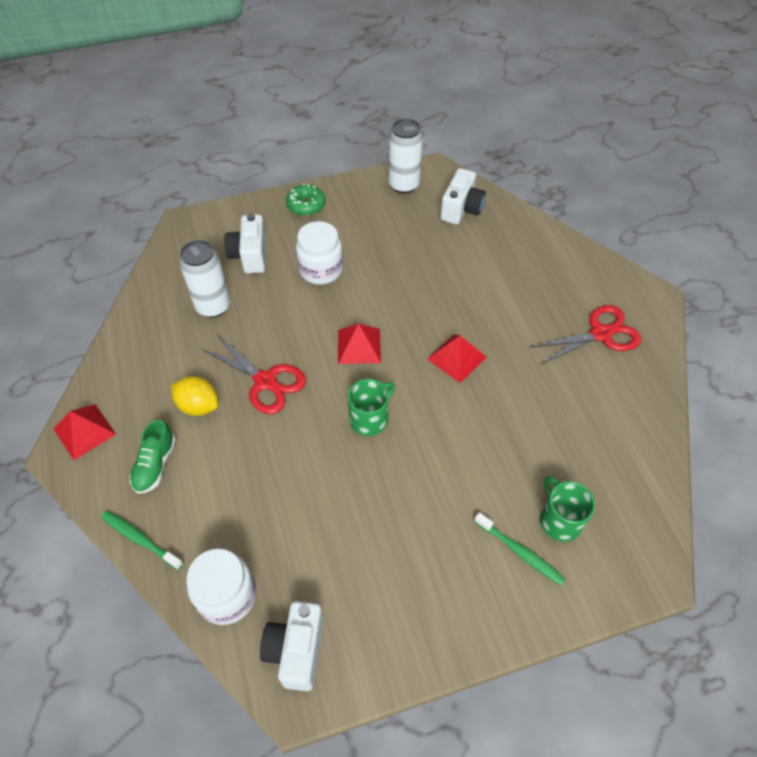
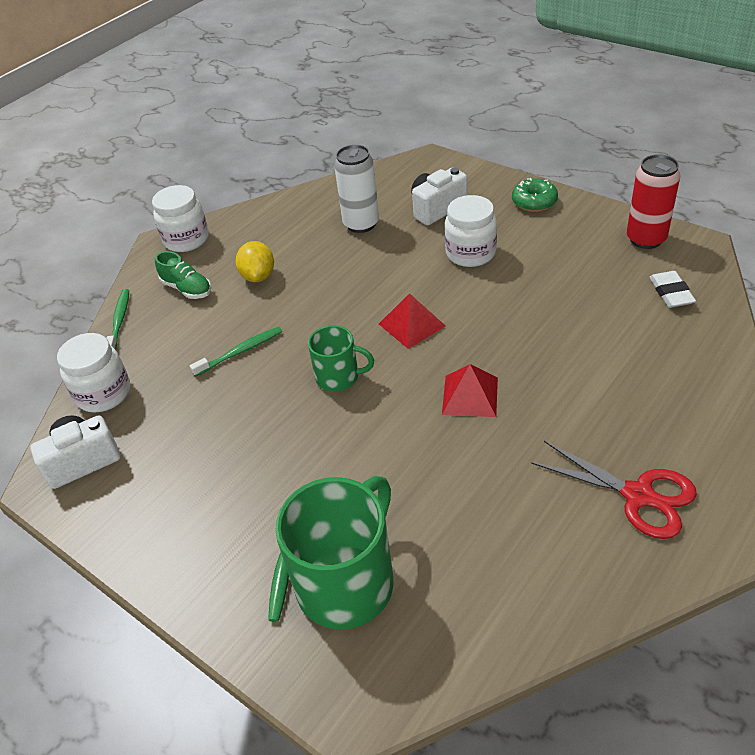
camera: 60 degrees right, 10 degrees down
(84, 431) = (186, 240): red pyramid -> white jar
(155, 465) = (187, 289): green shoe -> green shoe turned 120 degrees counterclockwise
(266, 381) = (316, 295): red scissors -> none
(278, 466) = (240, 352): none -> green toothbrush
(404, 185) = (646, 239): white can -> red can
(461, 209) = (671, 292): white camera -> white eraser
(559, 520) = (347, 582): green mug -> green mug, size x1.82

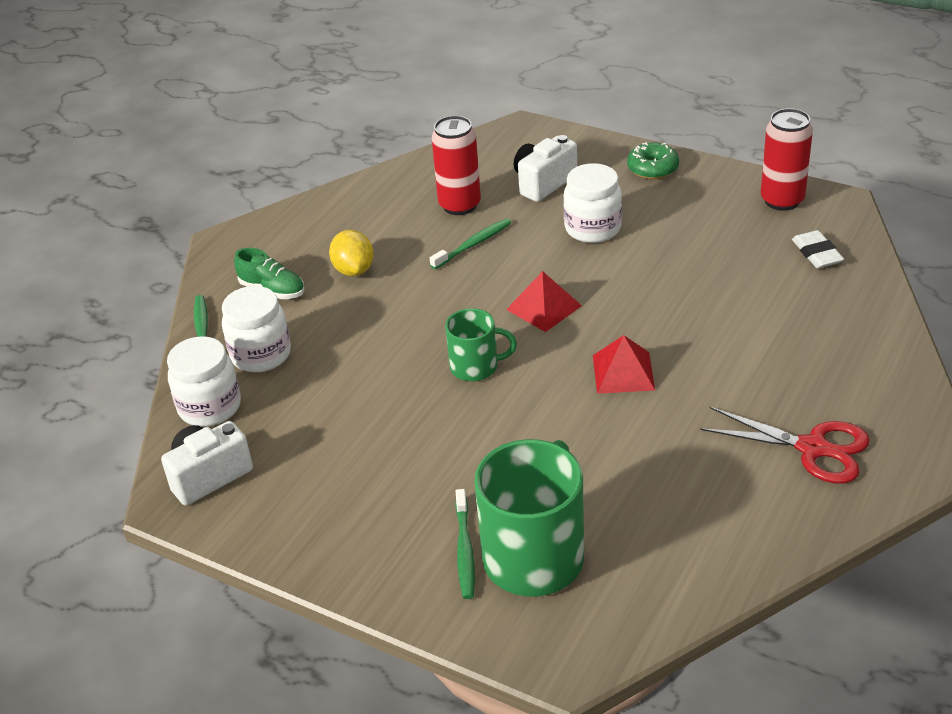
camera: 10 degrees left, 5 degrees down
(186, 240) = (254, 236): white jar -> white jar (261, 355)
(240, 352) = (356, 351): green toothbrush -> green toothbrush (473, 244)
(361, 224) = (459, 205): white can -> red can

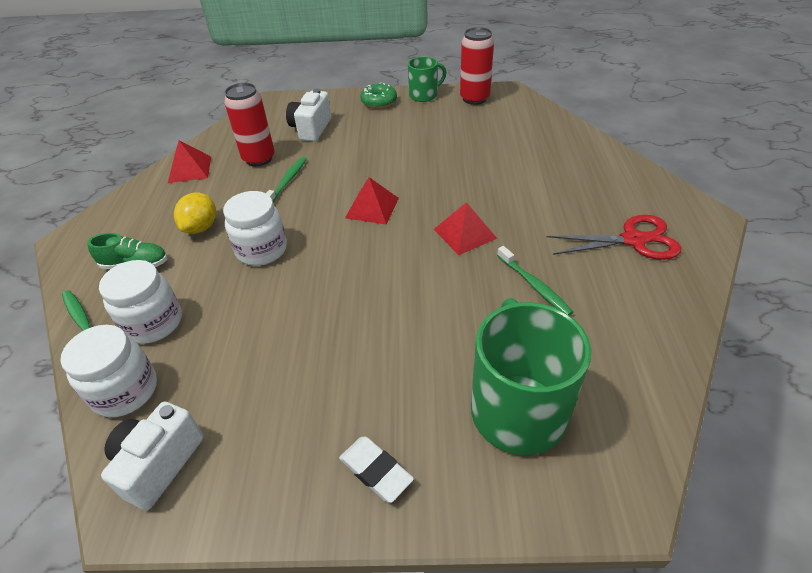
camera: 30 degrees left, 5 degrees up
(354, 270) = (201, 227): yellow lemon -> yellow lemon turned 60 degrees clockwise
(379, 195) = (189, 169): none -> red pyramid
(464, 550) = (455, 430): green toothbrush -> green toothbrush (534, 285)
(476, 367) = (351, 267): green mug -> green mug (424, 95)
(592, 228) = (367, 147): white jar -> white jar (262, 250)
(816, 253) = (522, 121): white eraser -> white eraser (375, 471)

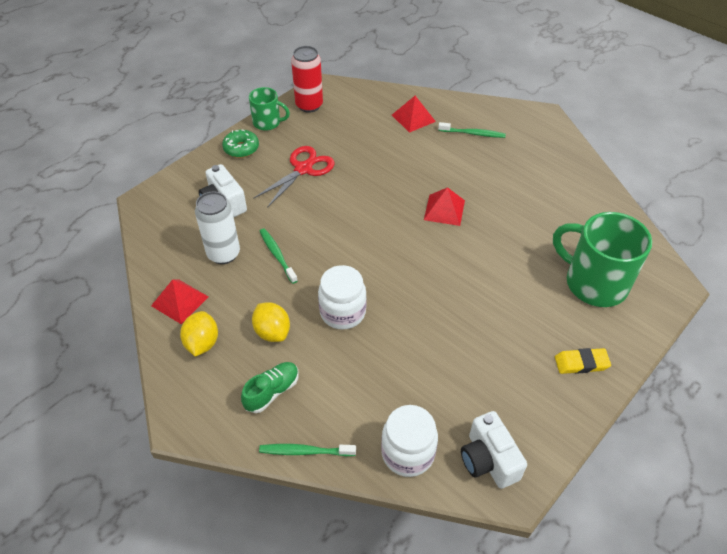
camera: 50 degrees left, 5 degrees up
(153, 323) = (354, 409): white jar -> none
(157, 202) = (202, 343): none -> yellow lemon
(259, 159) = (223, 254): red can -> white can
(372, 207) = (366, 232): red pyramid -> red pyramid (413, 118)
(375, 471) = (581, 363): white eraser -> yellow eraser
(424, 95) = (268, 122): green mug -> green mug turned 90 degrees clockwise
(534, 285) = (519, 214): green toothbrush -> green toothbrush (473, 134)
(634, 240) = (528, 153): red scissors -> red scissors (303, 169)

